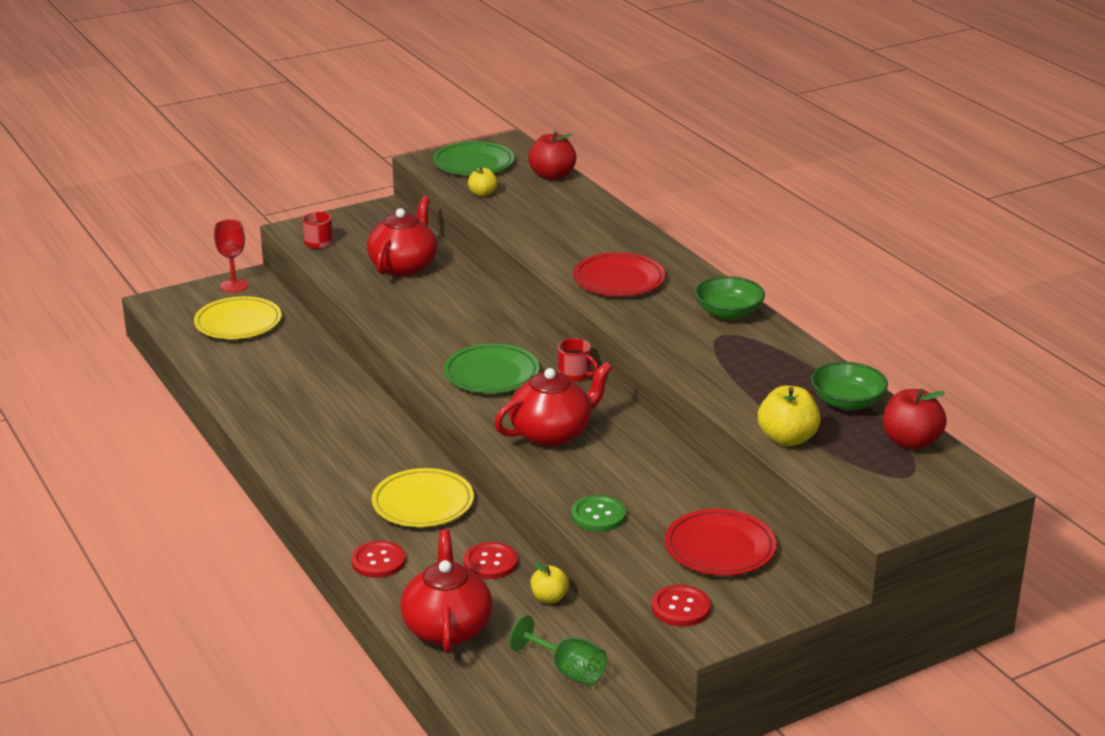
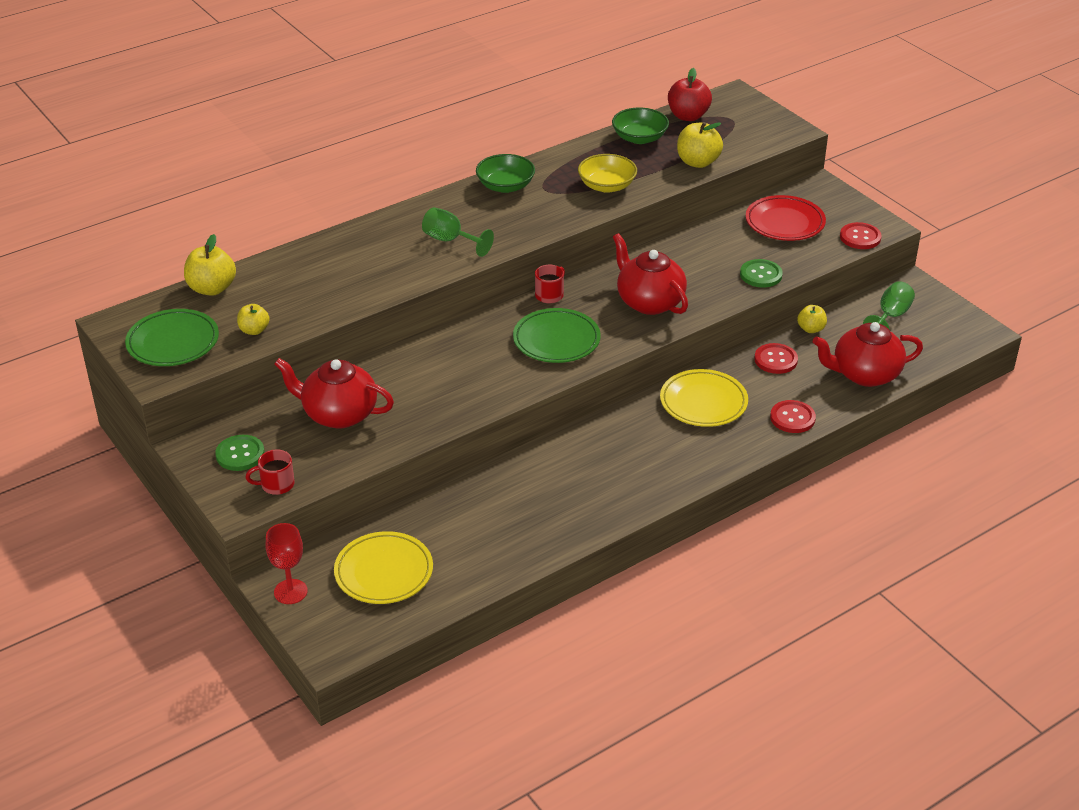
camera: 95 degrees left, 10 degrees up
(363, 228) = (240, 454): none -> green button
(552, 176) = (212, 288): red apple -> yellow apple
(618, 280) = (450, 240): red plate -> green goblet
(728, 373) = (607, 186): none -> yellow bowl

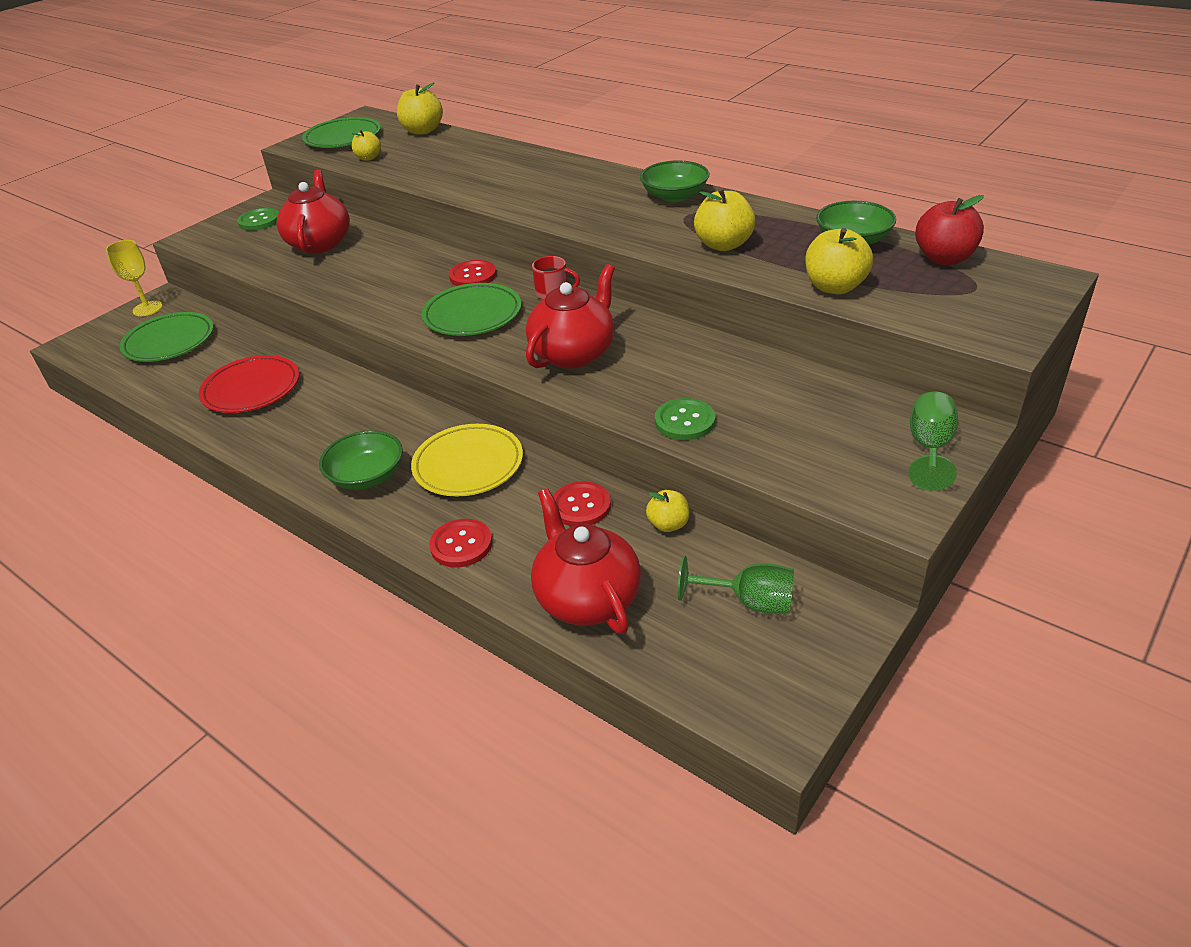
camera: 75 degrees right, 0 degrees up
(276, 484) = (221, 243): red mug -> none
(290, 591) = (147, 309): red goblet -> yellow goblet
(384, 572) = (169, 342): yellow plate -> green plate
(450, 240) = (552, 195): green goblet -> green goblet (929, 448)
(607, 186) = (723, 245): yellow bowl -> yellow apple
(691, 454) = (367, 476): none -> green bowl
(785, 222) = (830, 417): red plate -> red plate (251, 389)
(860, 237) = (850, 493): red button -> red button (473, 276)

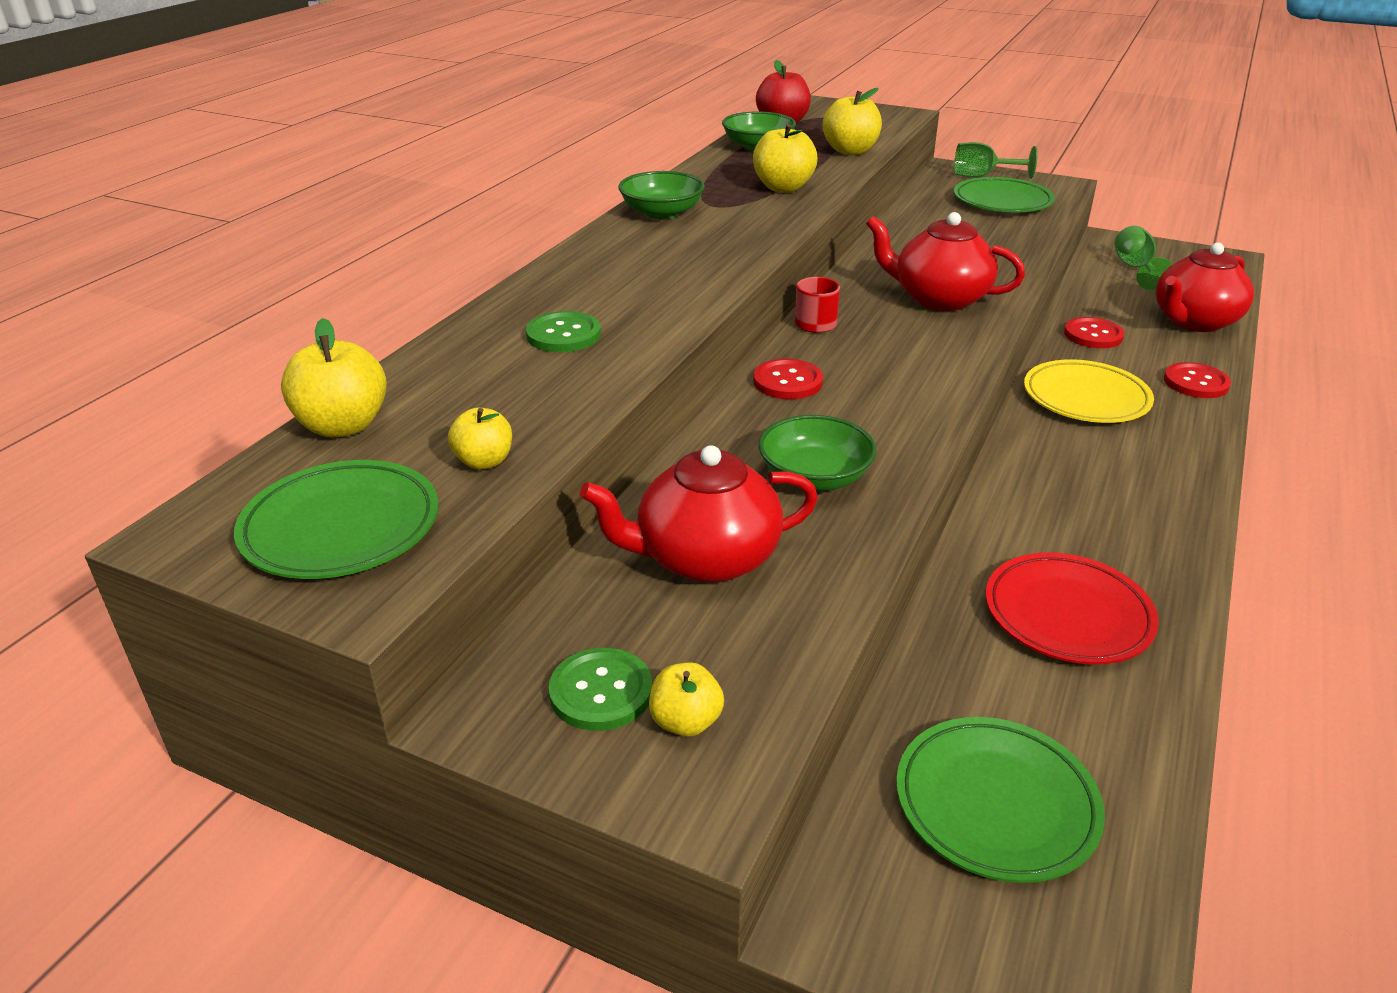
camera: 105 degrees left, 5 degrees down
(147, 309) = (884, 930): yellow goblet -> none
(367, 476) = (1157, 457): green bowl -> green bowl (814, 477)
(472, 315) = (890, 366): green plate -> green plate (1002, 201)
(668, 524) = (1082, 299): yellow apple -> yellow apple (686, 722)
(685, 421) = (1014, 246): green button -> green button (563, 335)

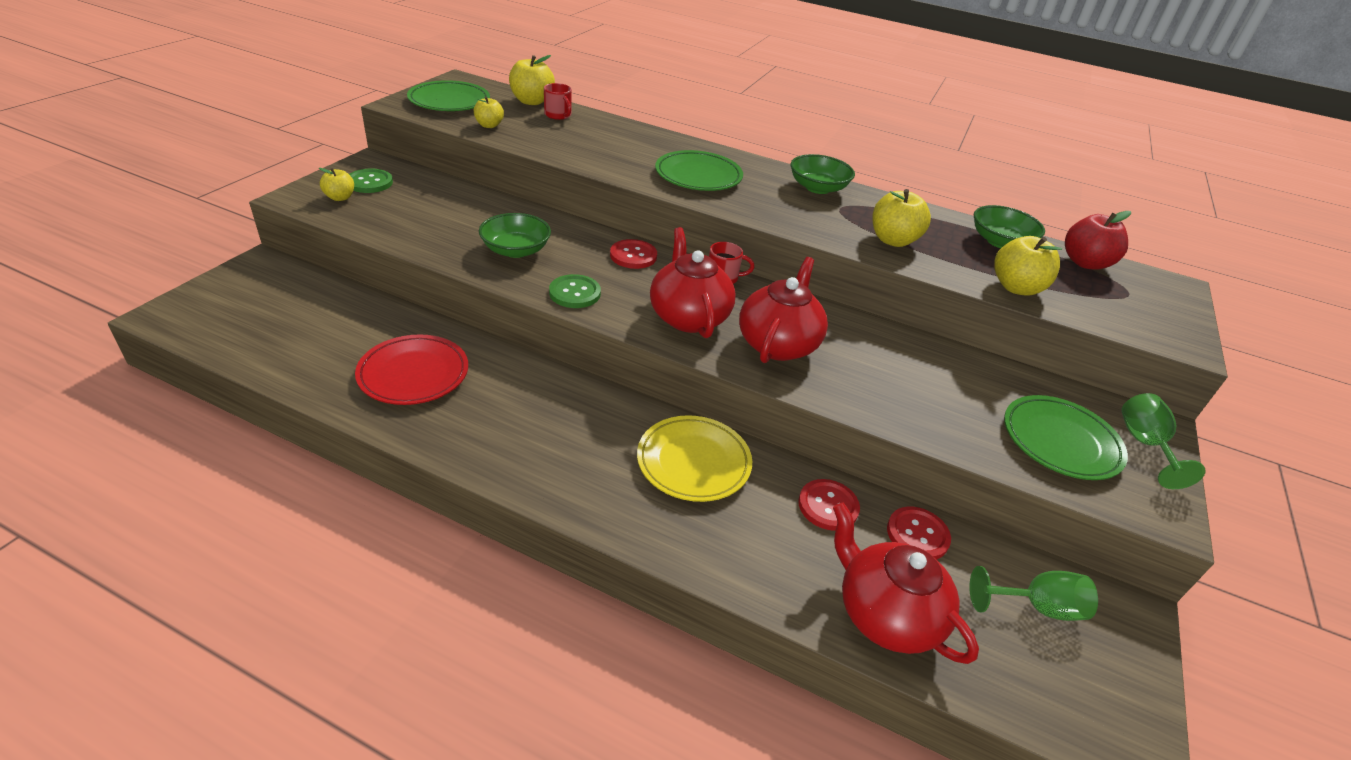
camera: 85 degrees right, 5 degrees up
(420, 393) = (558, 115): none -> red mug
(563, 335) = (618, 147): green button -> green button (575, 293)
(705, 558) = (451, 212): red teapot -> red teapot (688, 317)
(996, 804) = (290, 315): green plate -> green plate (698, 176)
(1196, 383) = (729, 558): red button -> red button (917, 535)

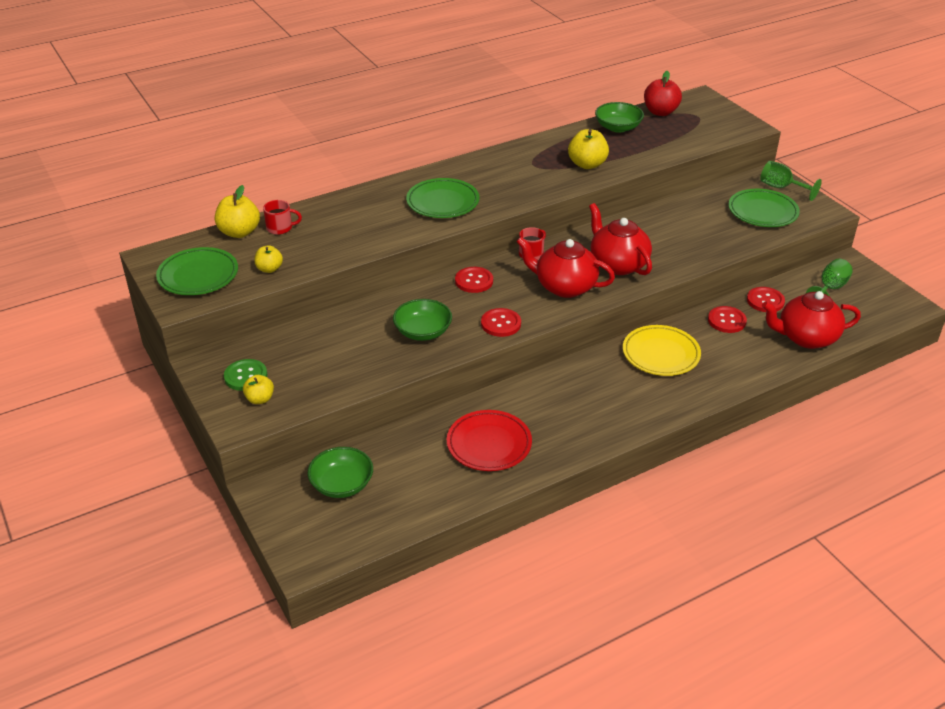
camera: 50 degrees left, 0 degrees up
(575, 293) = (501, 324): green button -> red button
(818, 188) = (500, 161): green bowl -> green bowl (342, 484)
(1016, 288) = (667, 149): yellow apple -> none

